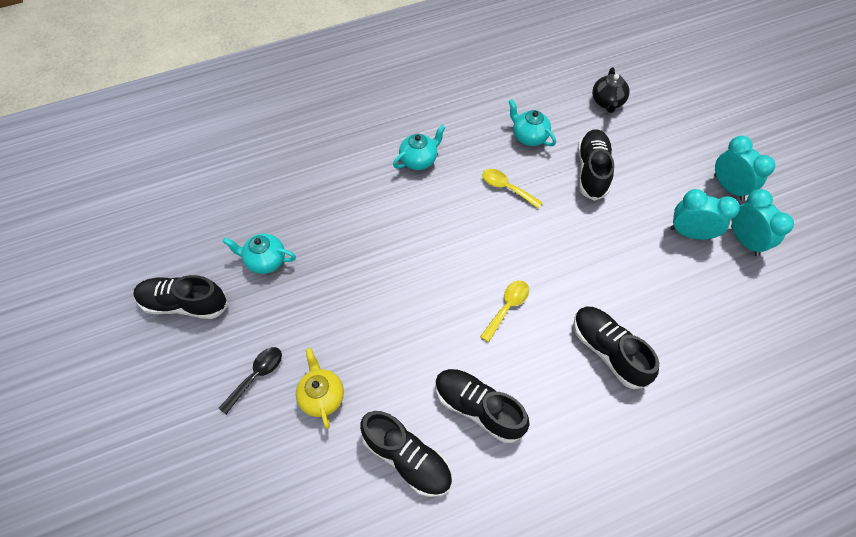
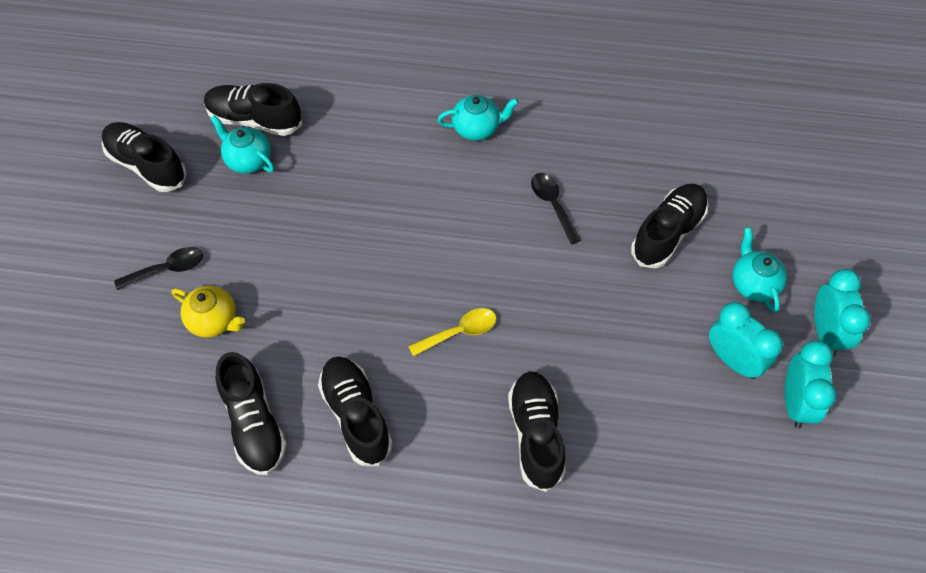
camera: 30 degrees right, 0 degrees up
(250, 229) = (254, 120): none -> black shoe
(322, 396) = (214, 321): yellow teapot -> yellow teapot turned 105 degrees clockwise
(506, 188) = (552, 205): yellow spoon -> black spoon
(529, 137) = (622, 159): turquoise teapot -> turquoise teapot (753, 284)
(607, 102) = (749, 162): black teapot -> none

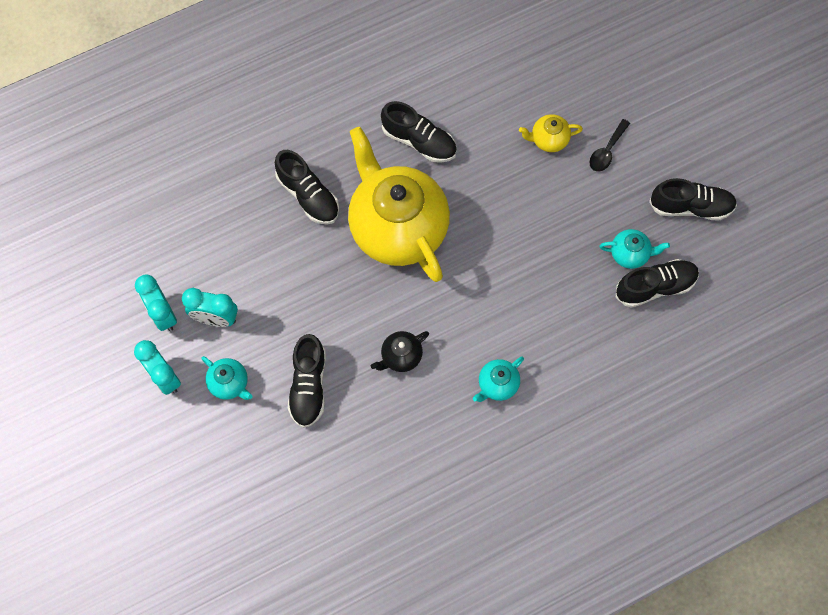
camera: 145 degrees right, 10 degrees up
(254, 423) = (472, 101): black shoe -> none
(459, 332) = (397, 227): yellow spoon -> yellow teapot
(552, 205) = (400, 356): black spoon -> black teapot

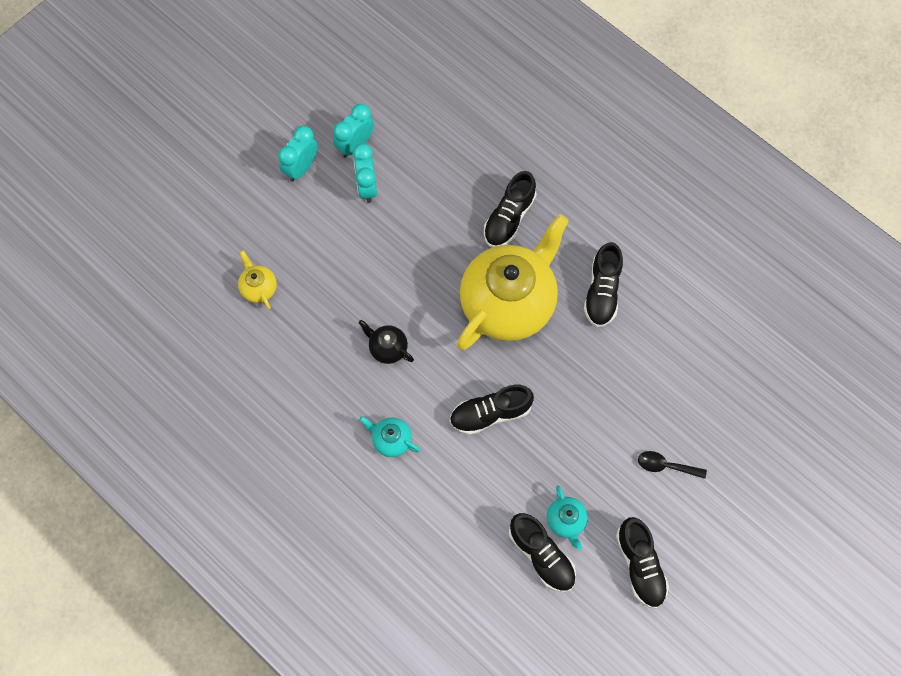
camera: 70 degrees right, 0 degrees up
(230, 383) = (314, 219): turquoise teapot -> none
(308, 386) = (333, 282): black shoe -> black shoe (490, 413)
(548, 140) = (653, 407): yellow teapot -> yellow teapot (259, 288)

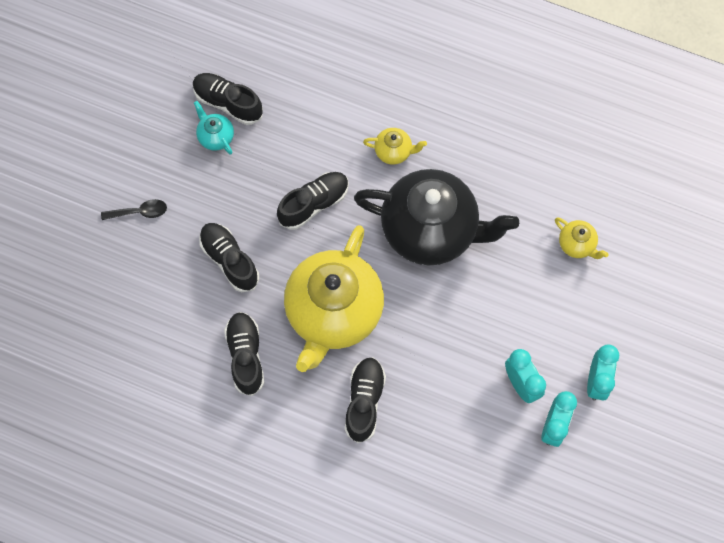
camera: 160 degrees right, 0 degrees up
(387, 348) = (431, 230): black teapot -> black teapot, size x2.50
(391, 440) = (394, 151): turquoise teapot -> yellow teapot
(640, 565) = (141, 123): black shoe -> black shoe (229, 260)

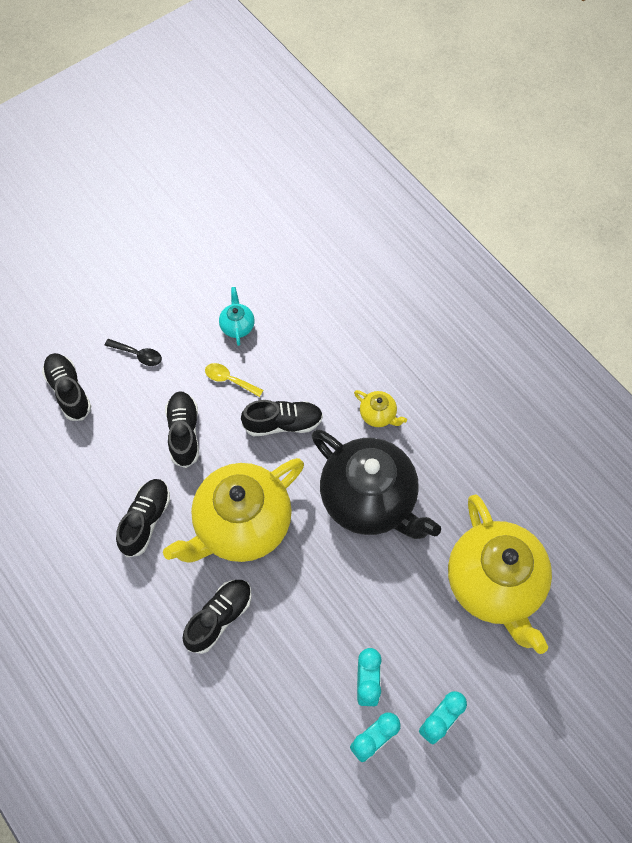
camera: 30 degrees right, 5 degrees down
(228, 103) = (264, 304): black shoe -> black shoe (69, 391)
(240, 190) = (229, 380): none -> yellow spoon
(577, 245) = (494, 584): yellow teapot -> yellow teapot, size x2.50

